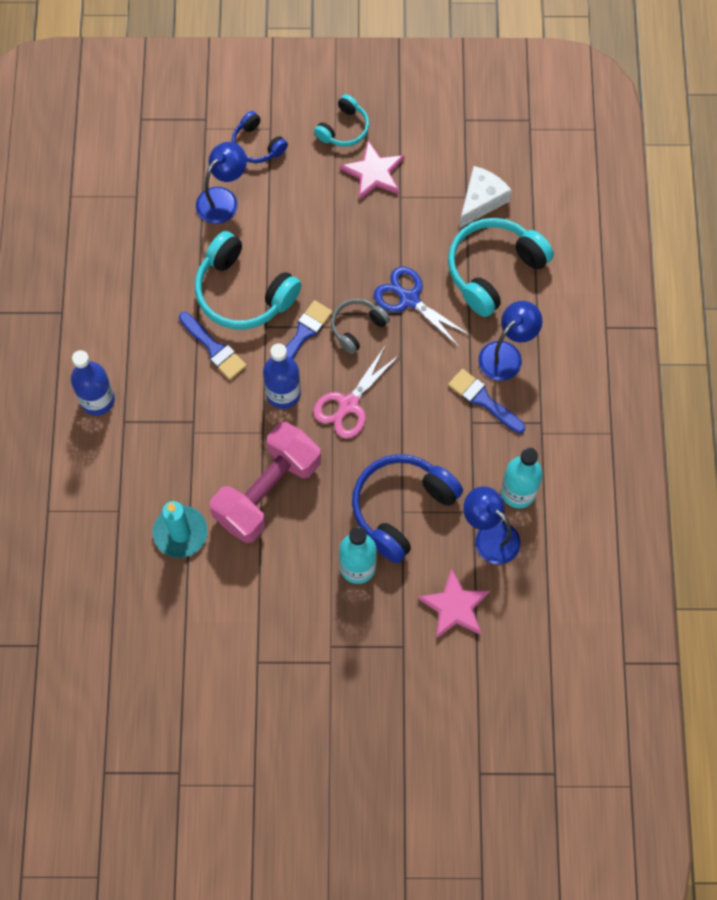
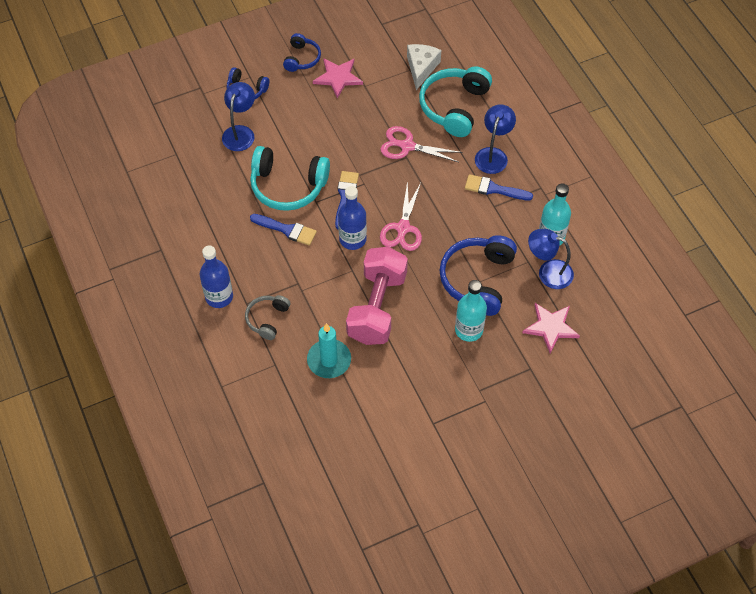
camera: 25 degrees left, 10 degrees down
(343, 128) = (302, 58): turquoise headphones -> blue headphones
(357, 327) = (381, 177): grey headphones -> grey headphones (267, 319)
(408, 299) = (406, 146): blue scissors -> pink scissors

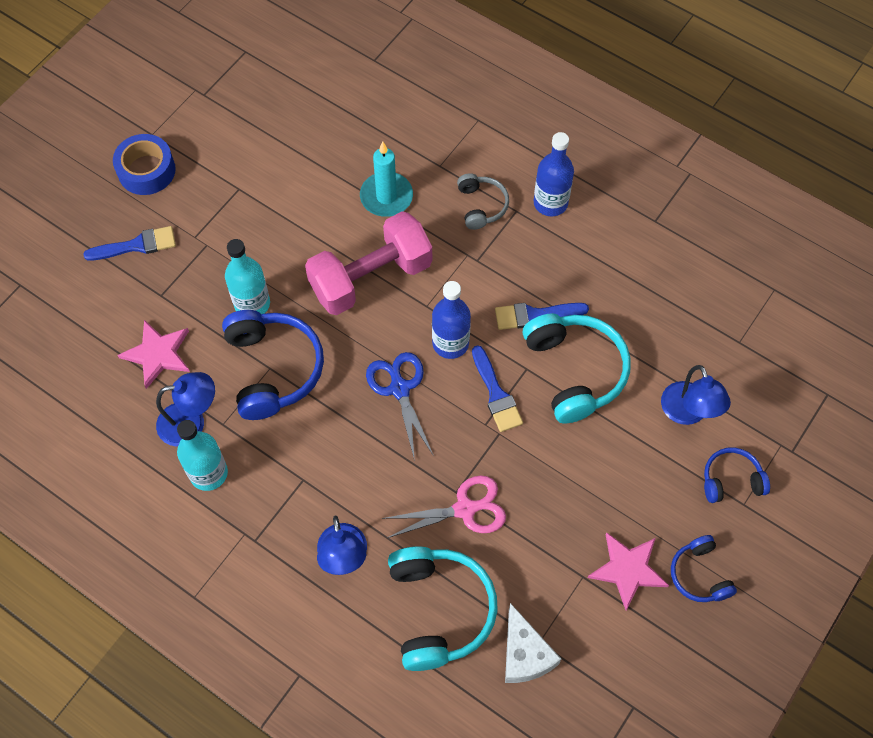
camera: 150 degrees right, 5 degrees up
(288, 186) = (574, 371): turquoise headphones -> turquoise headphones turned 90 degrees clockwise
(377, 307) = (371, 278): pink dumbbell -> pink dumbbell turned 75 degrees clockwise
(403, 229) = (399, 388): pink scissors -> blue scissors
(494, 189) = (316, 505): blue brush -> blue brush (136, 245)
(496, 476) = (146, 170): none -> blue tape

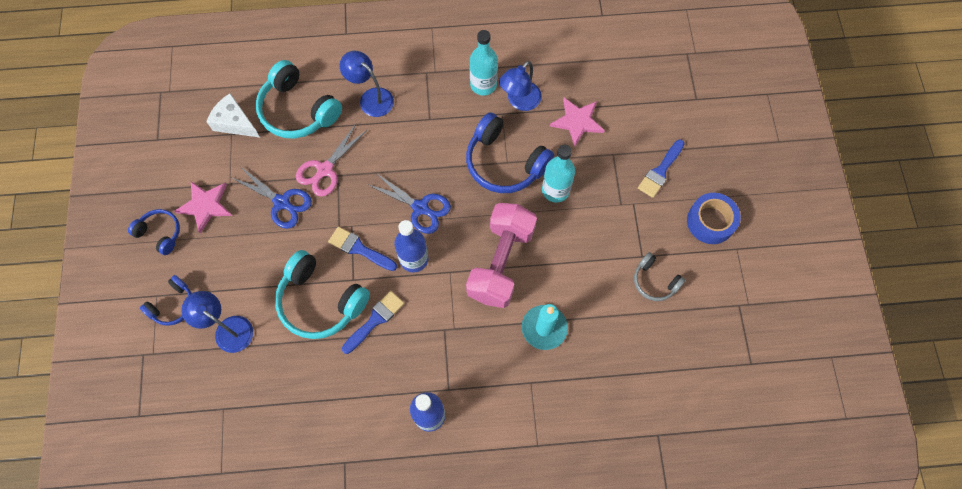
camera: 140 degrees right, 5 degrees up
(481, 206) = (475, 373): grey headphones -> grey headphones (654, 281)
(539, 506) = (282, 203): none -> blue scissors

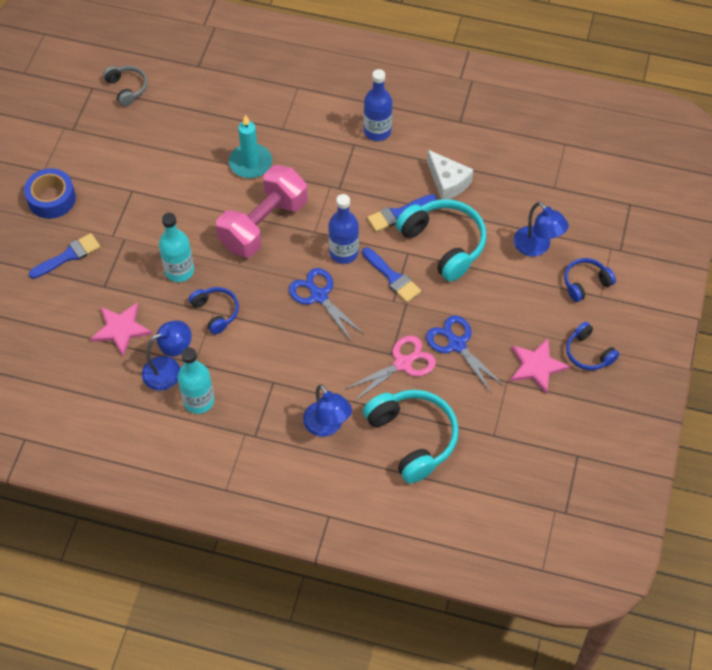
camera: 160 degrees left, 10 degrees down
(235, 122) = (486, 446): white cheese -> white cheese (448, 182)
(505, 162) = (216, 312): blue headphones -> blue headphones, size x0.55
(654, 281) = (133, 168): grey headphones -> grey headphones (127, 88)

